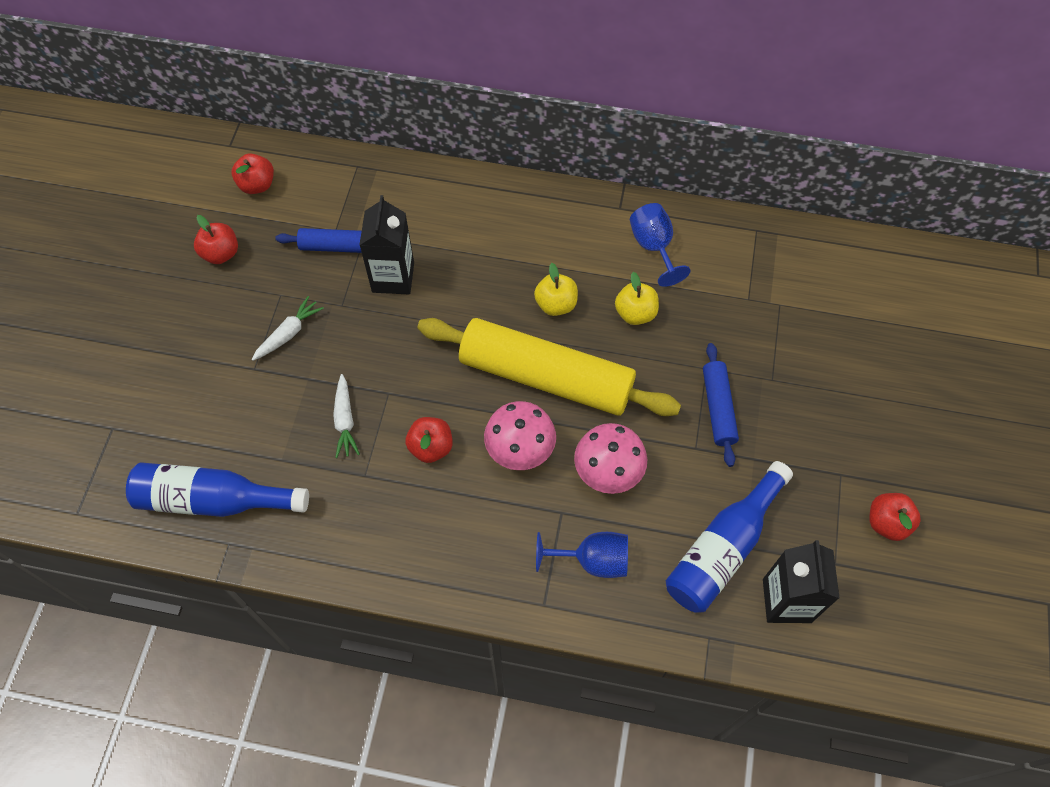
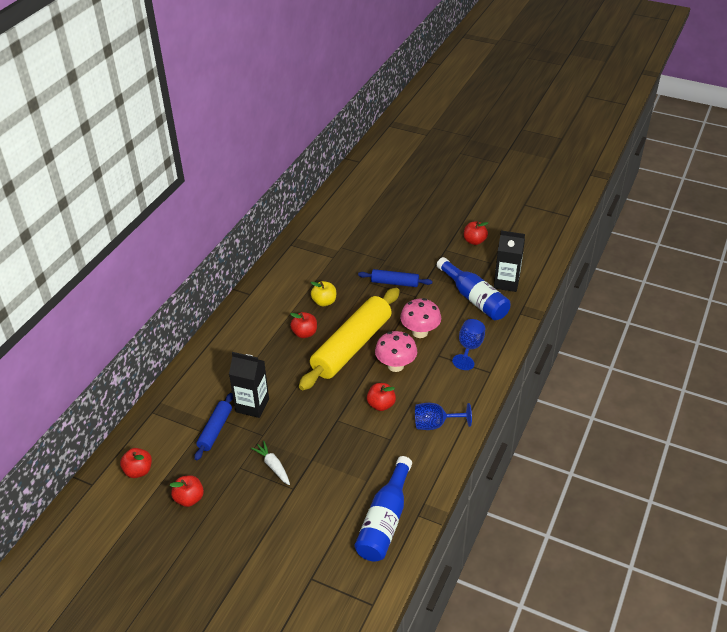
camera: 75 degrees left, 20 degrees down
(345, 420) = (349, 444): white carrot -> none
(556, 304) = (304, 333): yellow apple -> red apple
(653, 247) = (283, 286): blue goblet -> blue goblet (435, 424)

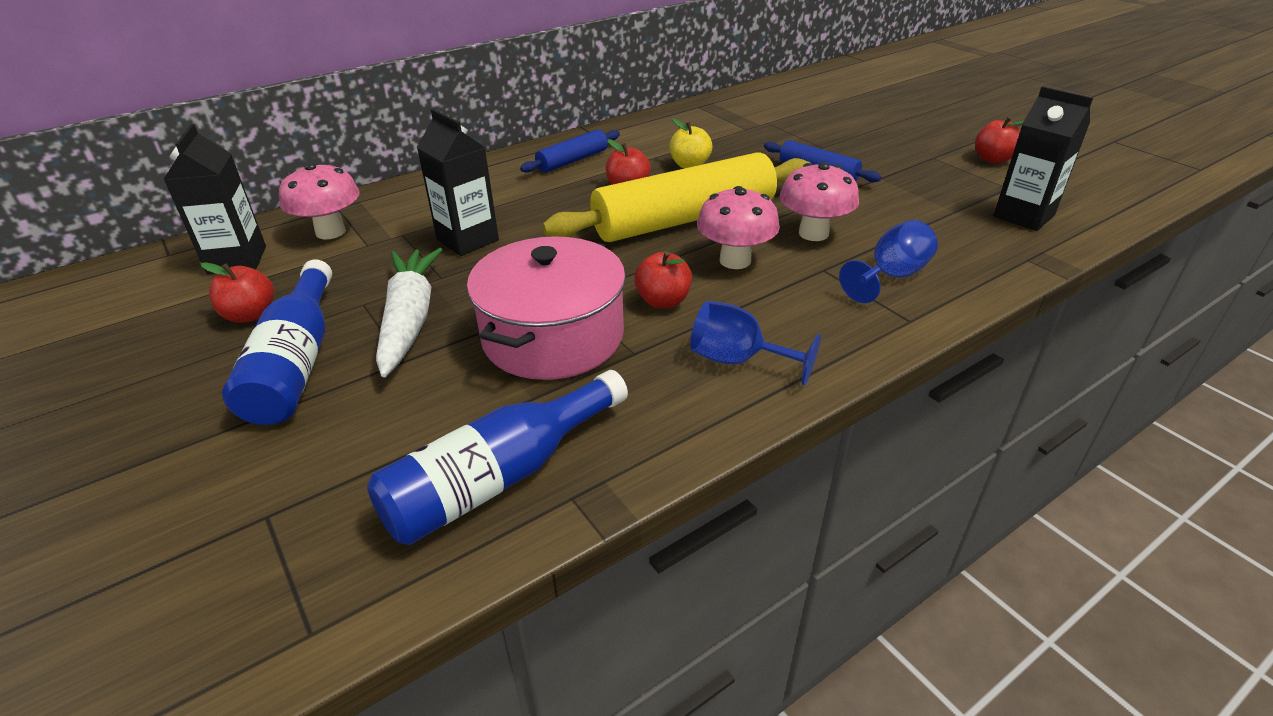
camera: 30 degrees right, 5 degrees down
(138, 471) = (237, 260): red apple -> black carton
(169, 431) = (330, 232): none -> pink mushroom
(215, 430) = (386, 250): blue rolling pin -> blue rolling pin (573, 160)
(273, 466) = (410, 319): white carrot -> white carrot, size x1.82
(348, 446) = (553, 336): none -> pink pot
(474, 298) = (946, 219): blue bottle -> blue bottle (296, 363)

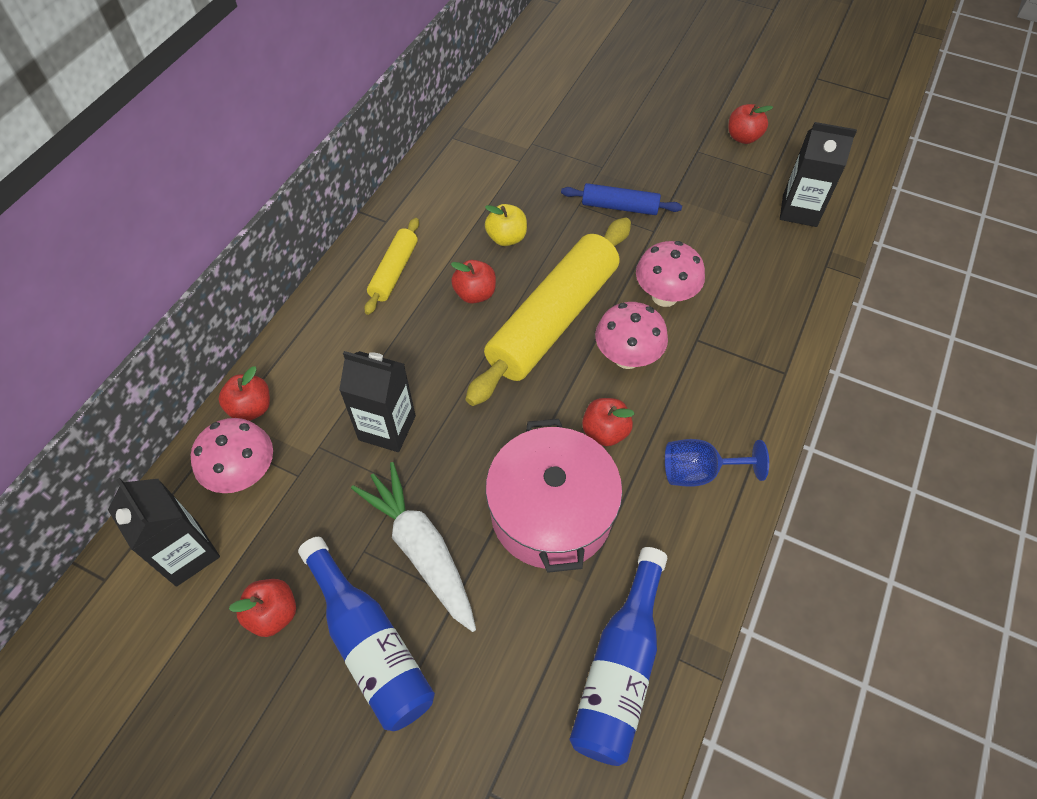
camera: 30 degrees left, 20 degrees up
(379, 200) = (251, 408): none -> red apple
(573, 160) = (394, 271): blue rolling pin -> yellow rolling pin
(891, 276) = (747, 327): blue goblet -> none

